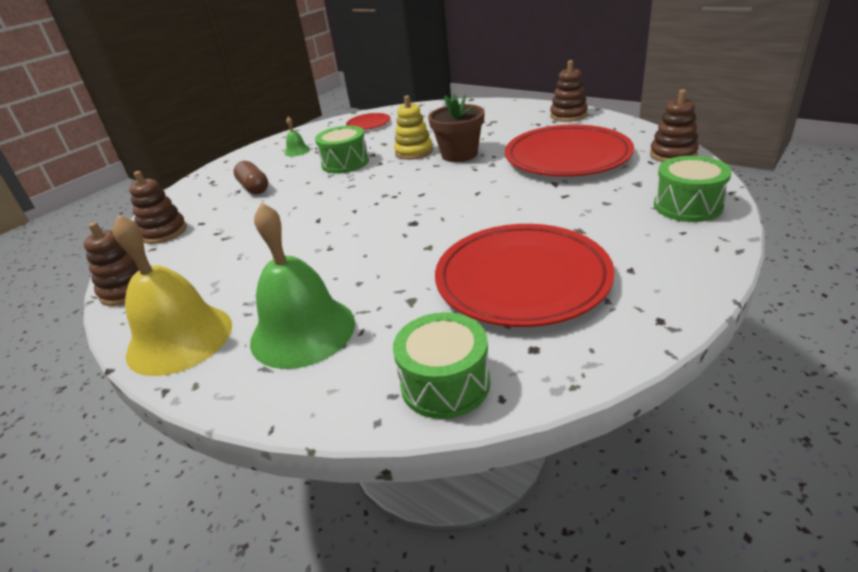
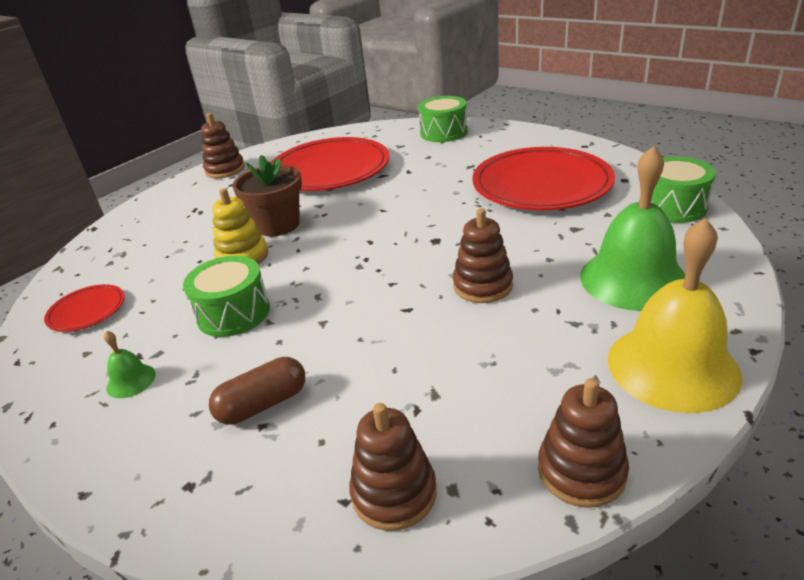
camera: 90 degrees left, 0 degrees up
(673, 154) = (355, 133): brown stacking toy -> brown stacking toy (482, 285)

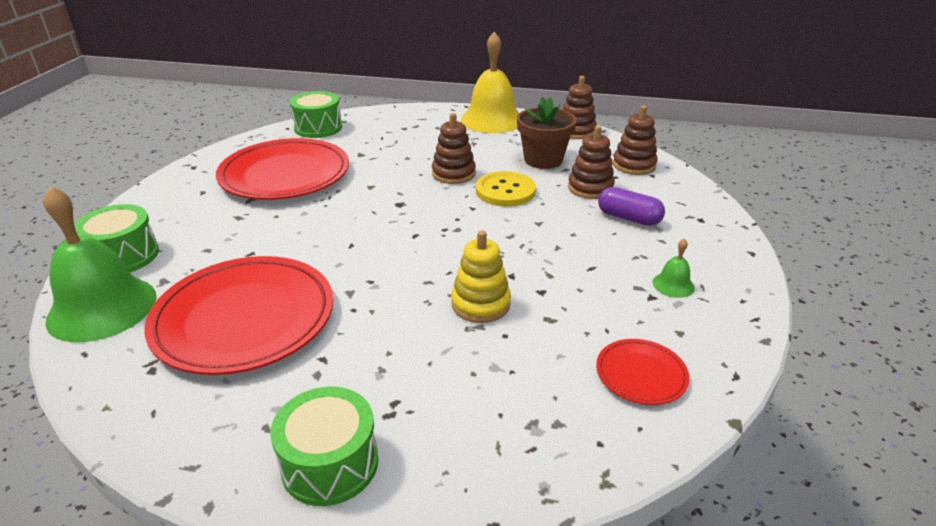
camera: 120 degrees left, 0 degrees up
(225, 170) = (235, 456): brown stacking toy -> brown stacking toy (590, 188)
(233, 313) = (563, 269): green drum -> green drum (330, 463)
(263, 404) = (628, 218): brown capsule -> purple capsule
(278, 225) = (406, 306): brown flower pot -> brown flower pot (543, 160)
(411, 316) = (505, 191): none -> yellow button
(633, 279) = (418, 132): green bell -> green bell (102, 308)

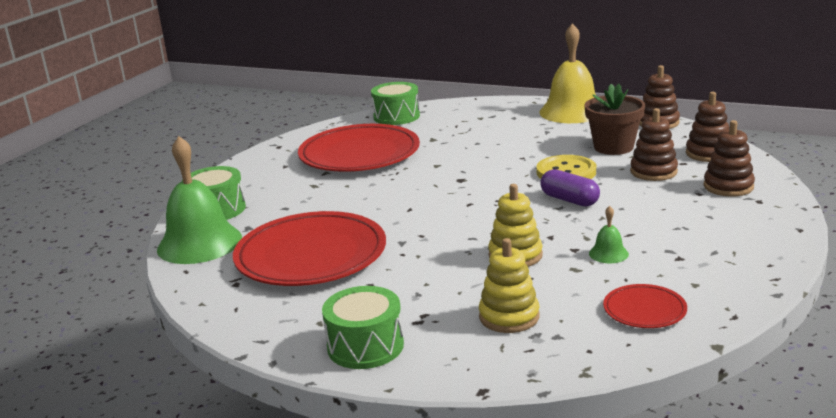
camera: 15 degrees right, 10 degrees down
(453, 174) = (519, 157): brown stacking toy -> brown stacking toy (728, 186)
(495, 397) = (509, 317): none -> yellow stacking toy
(628, 218) = (683, 197): purple capsule -> purple capsule (569, 200)
(673, 285) = (705, 250): green bell -> green bell (608, 253)

